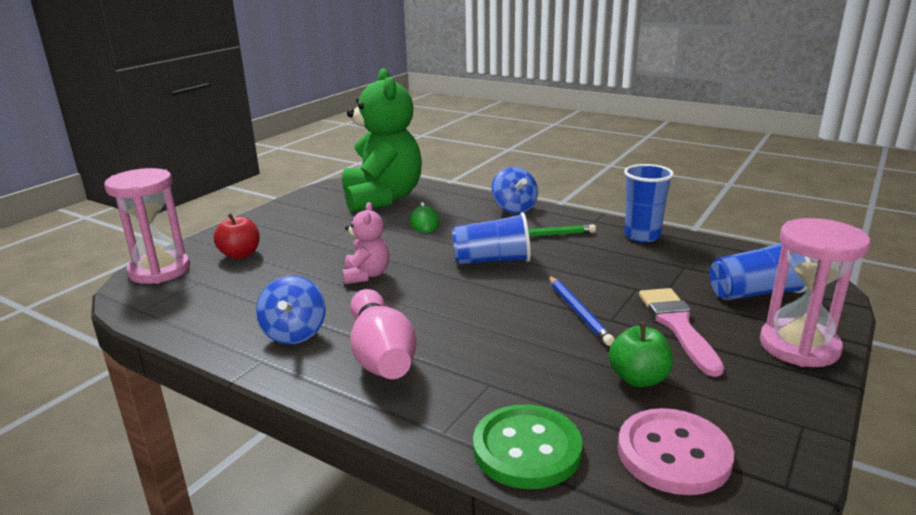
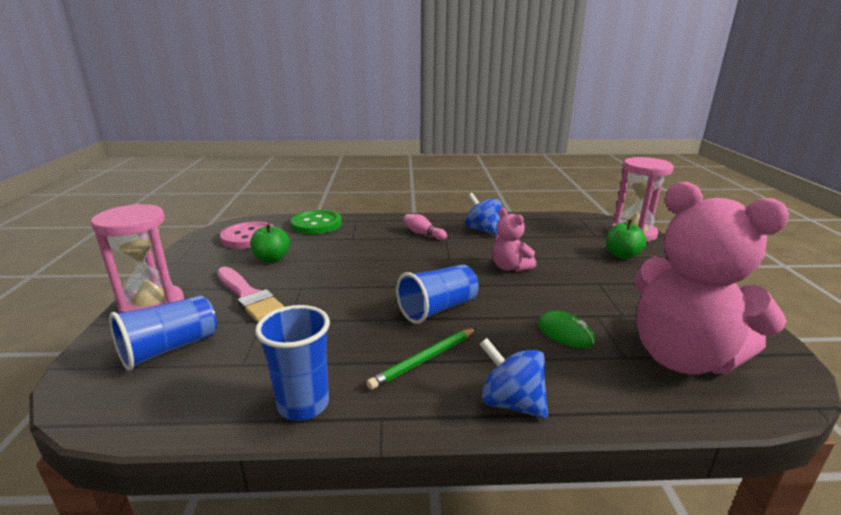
camera: 145 degrees right, 0 degrees up
(240, 254) = (622, 255): red apple -> green apple
(381, 355) = (423, 234): pink bowling pin -> pink bowling pin, size x0.51
(382, 199) = (682, 357): green teddy bear -> pink teddy bear
(578, 312) = (329, 285): blue pencil -> none

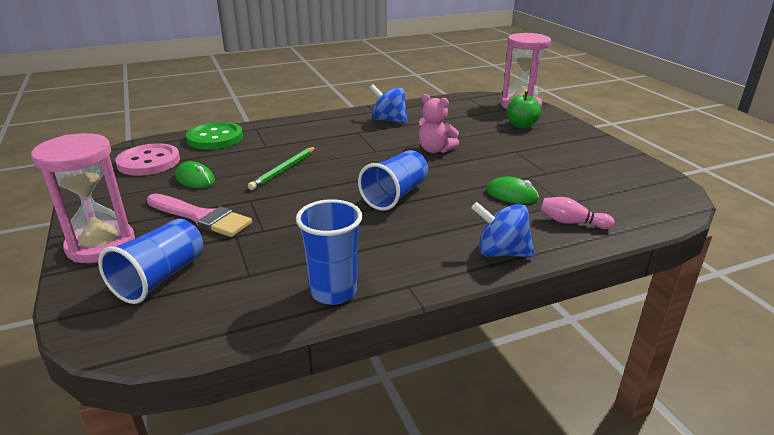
camera: 20 degrees left, 5 degrees up
(272, 259) = (195, 179): green apple -> green mouse
(423, 234) = (334, 132): pink bowling pin -> pink bowling pin (571, 222)
(424, 360) = (412, 237): green pencil -> green pencil (284, 170)
(682, 357) = (604, 195): pink teddy bear -> none

